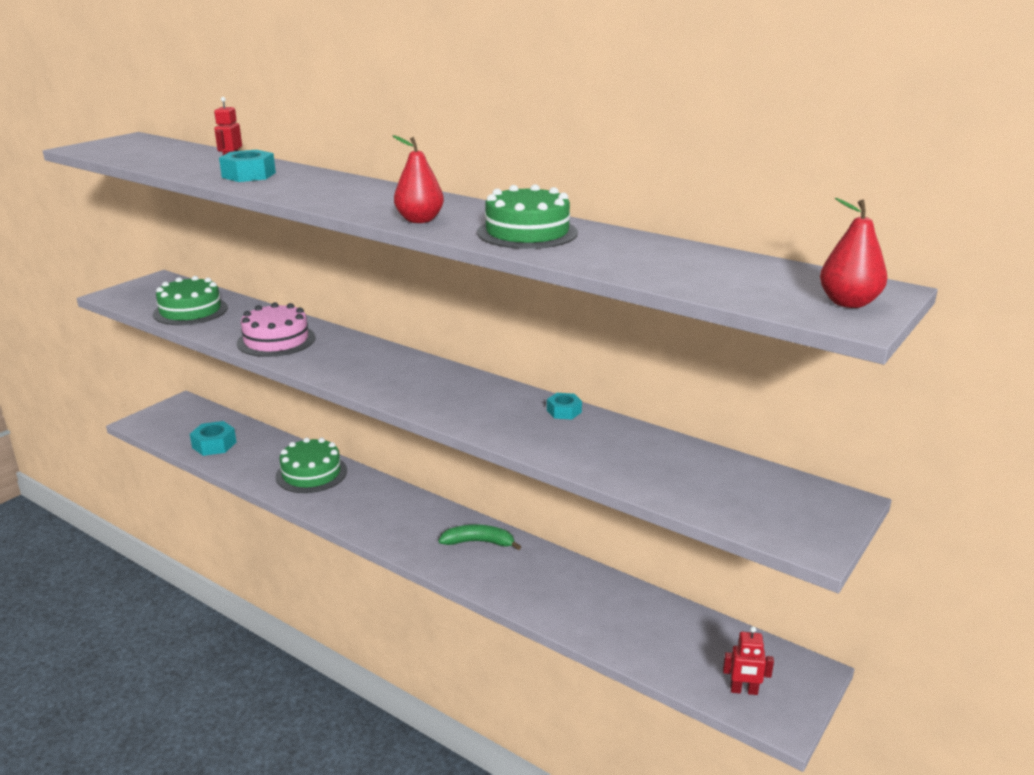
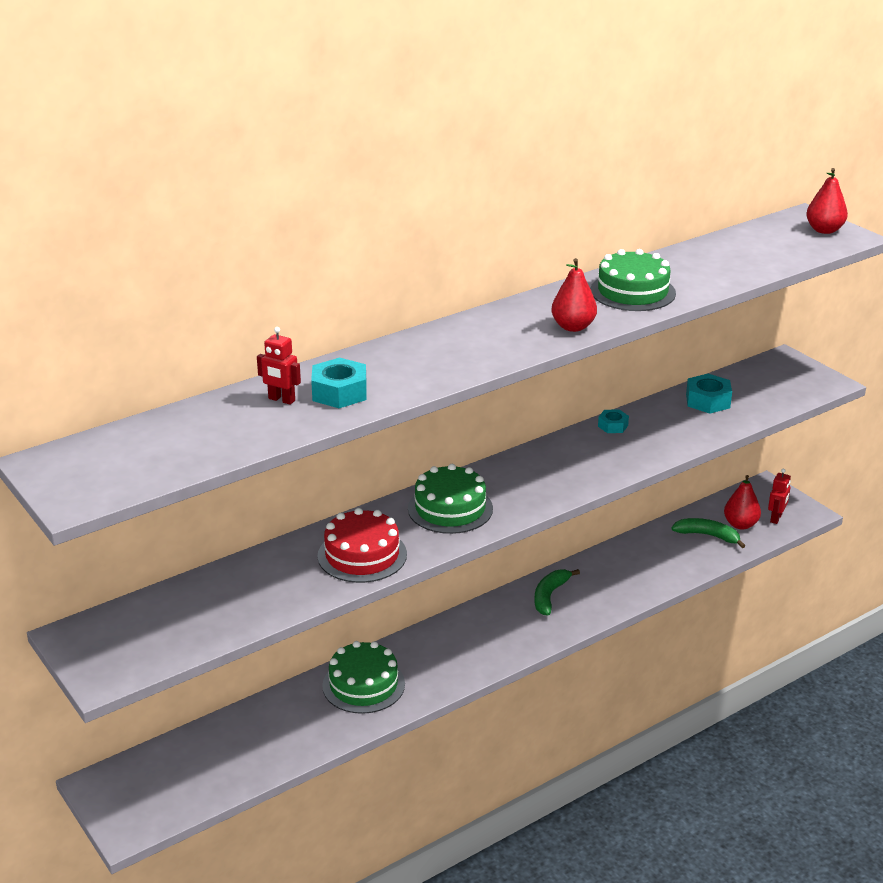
camera: 70 degrees left, 5 degrees up
(190, 311) = (221, 611): green cake -> green cake (450, 508)
(214, 445) = (243, 758): turquoise nut -> turquoise nut (707, 401)
(276, 340) = (362, 555): pink cake -> red cake
(659, 635) = (708, 536): none -> green banana
(704, 659) = (740, 524): none -> red pear

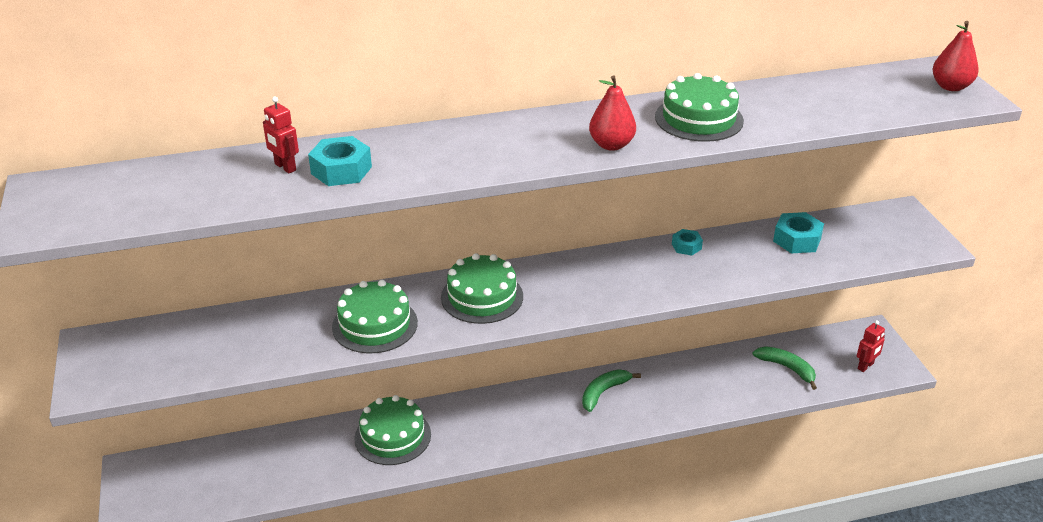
camera: 20 degrees right, 5 degrees up
(362, 555) = (375, 325): red cake -> green cake
(740, 524) = (826, 364): red pear -> none

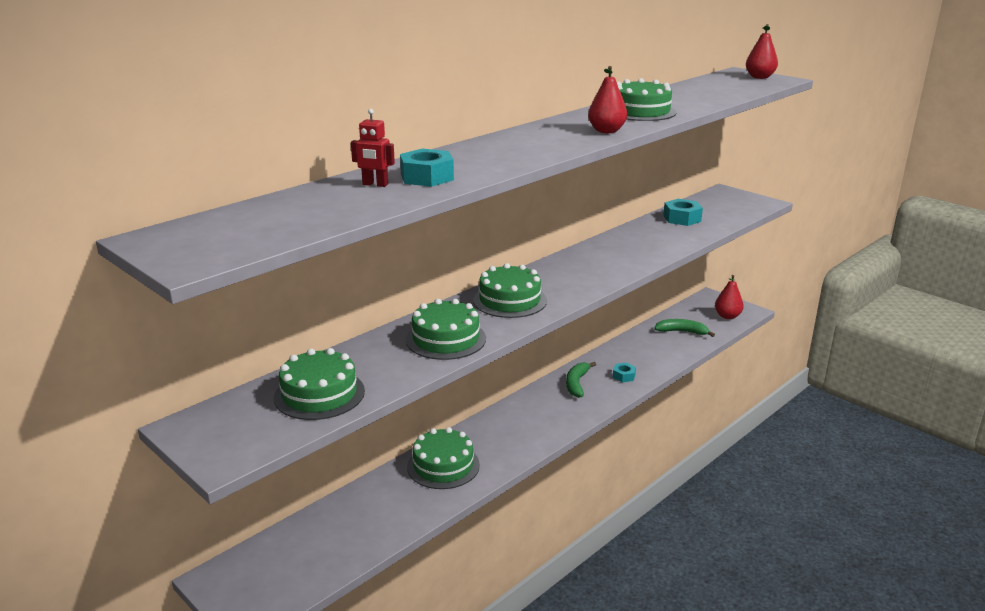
camera: 30 degrees left, 10 degrees down
(213, 348) = (319, 394): none -> green cake
(686, 246) = (617, 238): turquoise nut -> turquoise nut (624, 376)
(865, 366) = (727, 316): red robot -> red pear

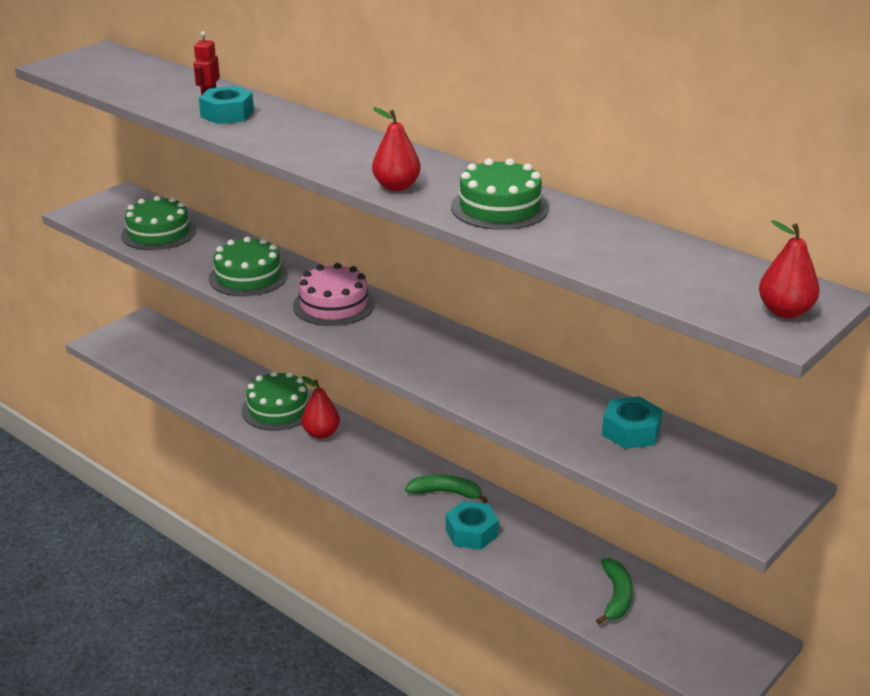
camera: 85 degrees right, 5 degrees up
(509, 300) = (333, 305): green cake -> pink cake
(624, 376) = (471, 532): turquoise nut -> turquoise nut, size x1.64
(727, 316) = (690, 655): red pear -> red pear (321, 433)

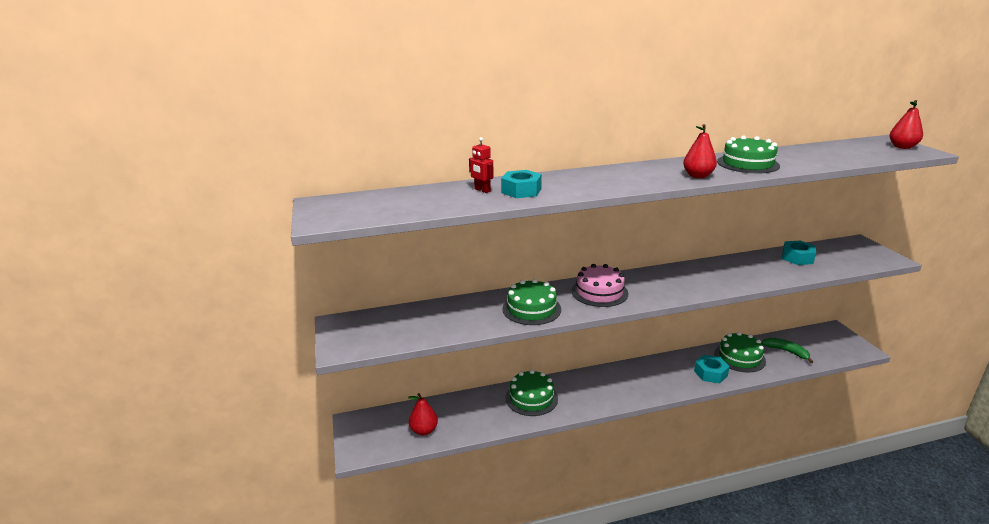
camera: 55 degrees left, 5 degrees down
(158, 233) = (423, 324): green cake -> green cake (739, 357)
(321, 433) = (574, 390): red pear -> red pear (424, 430)
(446, 492) = (668, 368): green banana -> none

